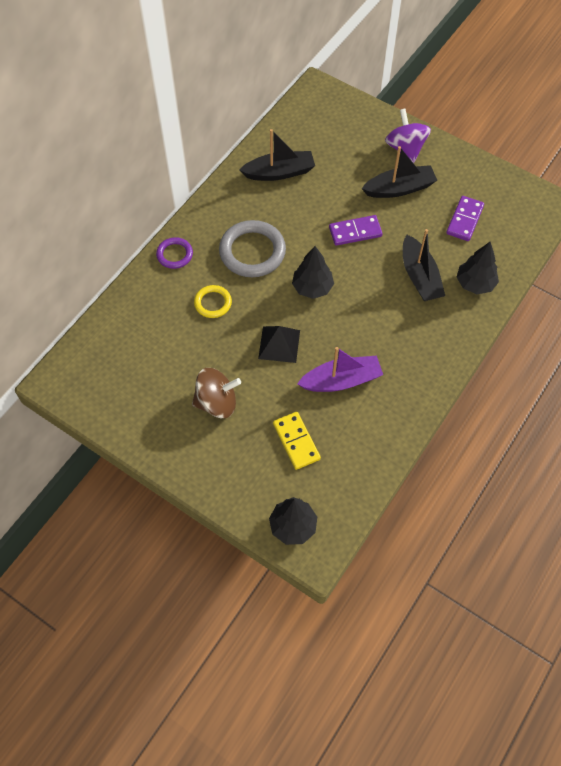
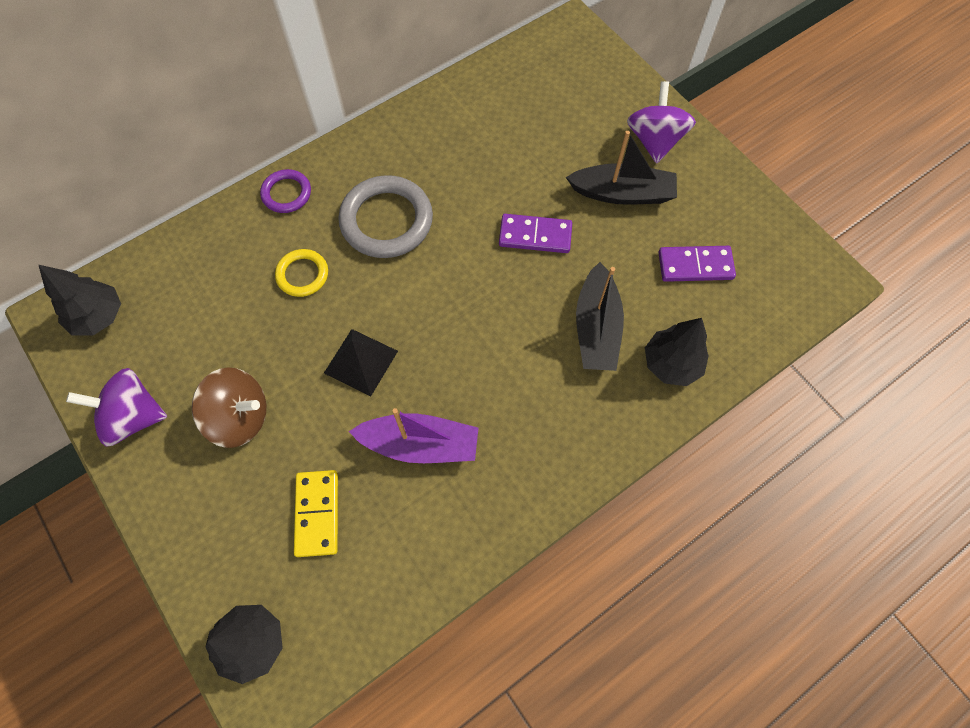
camera: 20 degrees right, 5 degrees up
(145, 425) = (133, 417): none -> purple spinning top
(279, 172) = (471, 124): black boat -> none
(312, 287) = (442, 295): black tree -> black tree (98, 316)
(464, 220) = (695, 265): purple domino -> purple domino turned 45 degrees clockwise

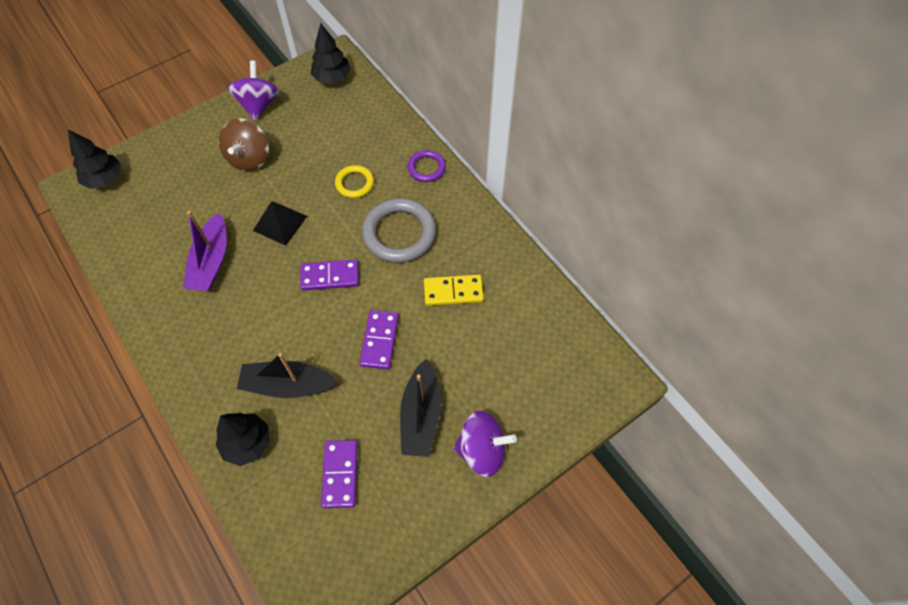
camera: 90 degrees right, 5 degrees down
(317, 513) = (175, 205): yellow domino -> yellow domino (453, 291)
(447, 294) = (330, 276): none -> purple domino

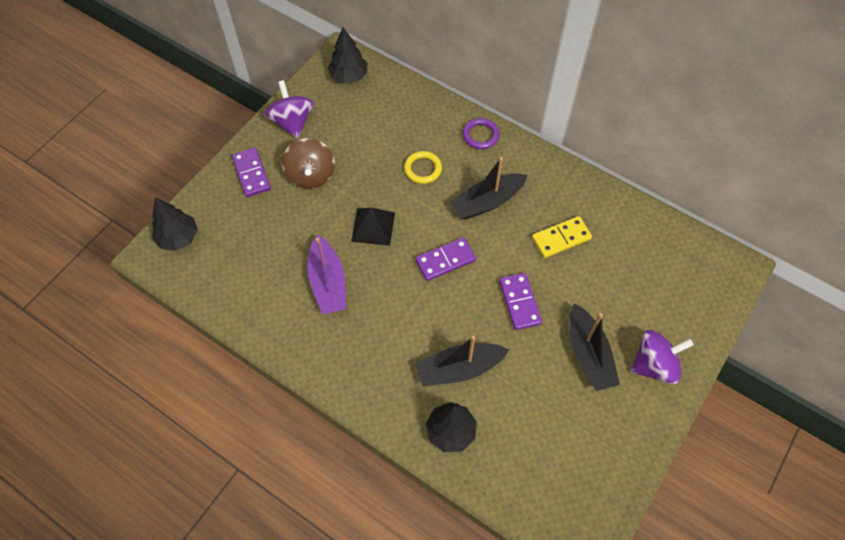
camera: 20 degrees left, 0 degrees up
(340, 474) = (546, 428): purple domino -> purple domino (251, 173)
(399, 233) = (487, 202): grey ring -> black boat

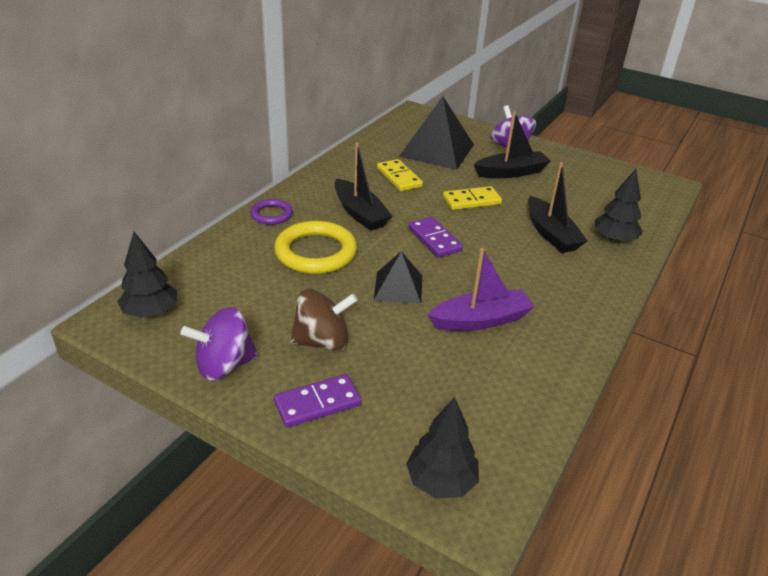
camera: 95 degrees left, 25 degrees down
(423, 169) = (316, 252): yellow ring -> yellow ring, size x1.83
(519, 302) = (471, 201): purple domino -> yellow domino
(632, 281) = (437, 150): none -> black pyramid

